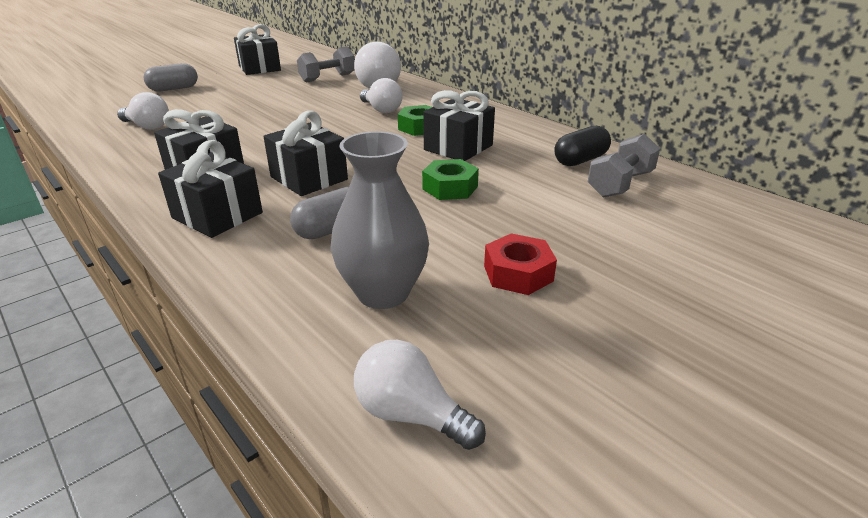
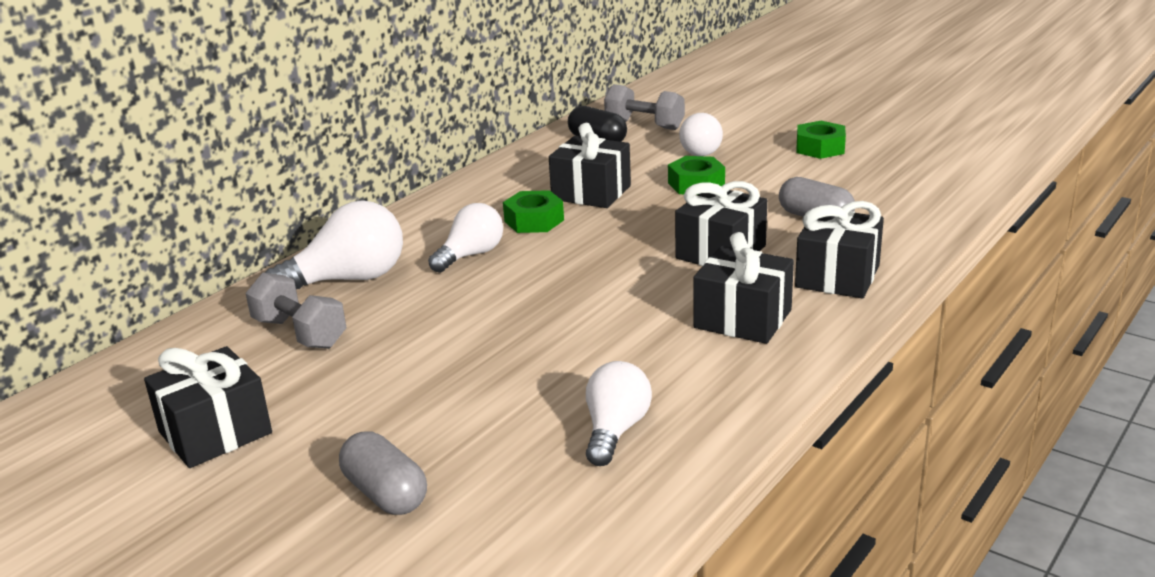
camera: 100 degrees left, 5 degrees down
(383, 293) = (886, 183): grey vase -> none
(411, 414) = (983, 159): white light bulb -> white light bulb (703, 150)
(518, 273) = (820, 148): red nut -> green nut

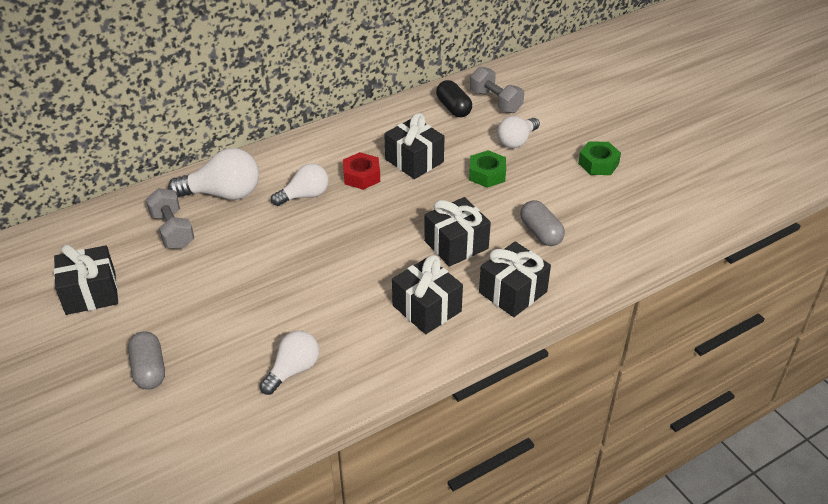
camera: 20 degrees right, 15 degrees up
(534, 221) = (361, 176): green nut -> red nut

